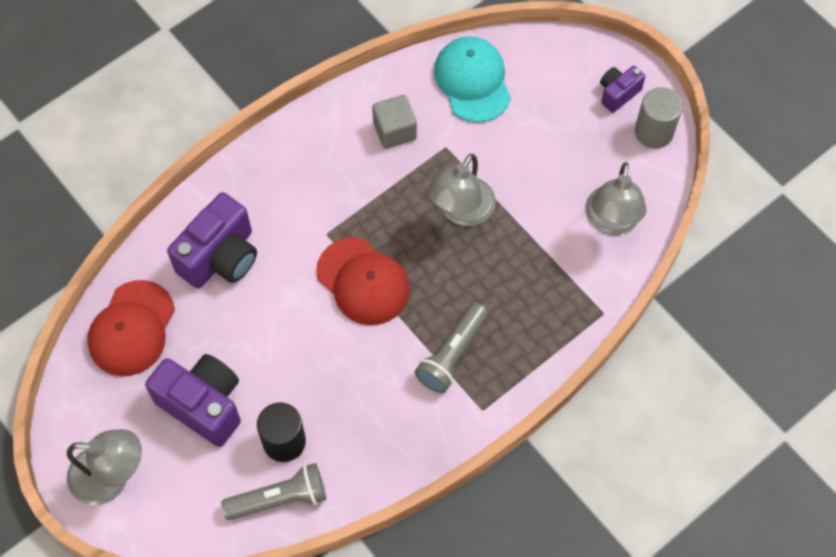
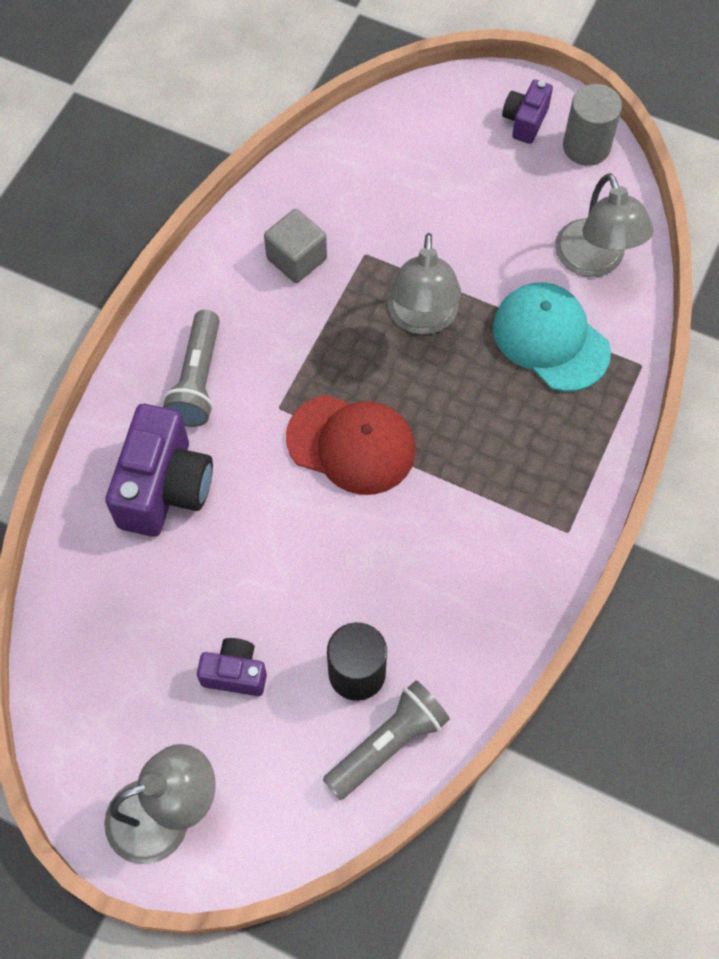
camera: 25 degrees left, 0 degrees up
(132, 328) = (98, 620): red cap -> none
(203, 405) = (235, 673): purple camera -> purple camera, size x0.54
(452, 354) = (499, 483): grey flashlight -> grey flashlight (197, 379)
(472, 81) = (356, 169): turquoise cap -> turquoise cap (550, 339)

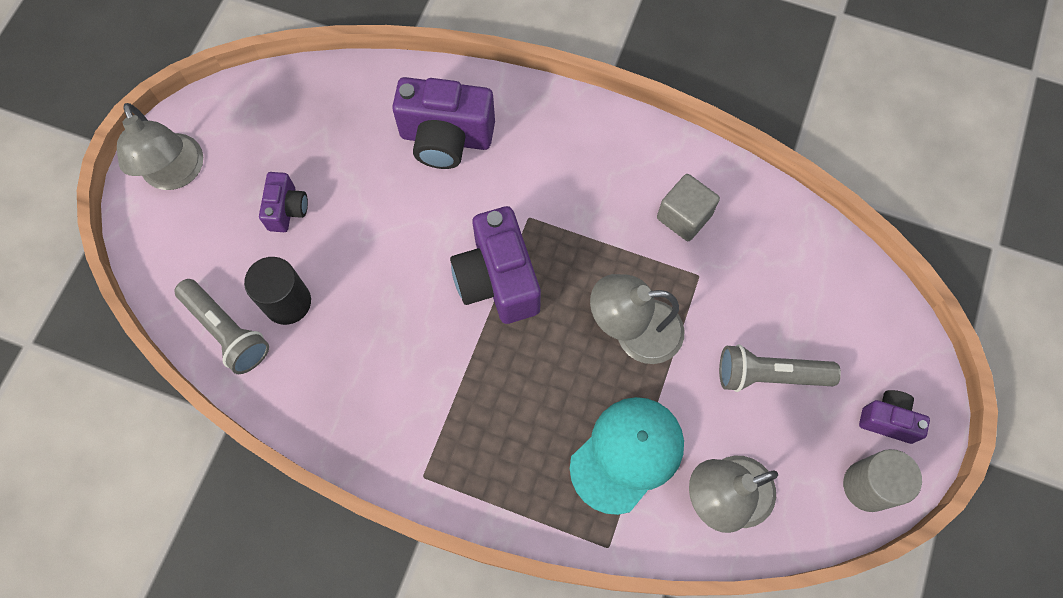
camera: 85 degrees right, 5 degrees up
(197, 379) = (549, 150): grey flashlight -> grey flashlight (769, 375)
(351, 444) = (497, 280): red cap -> purple camera

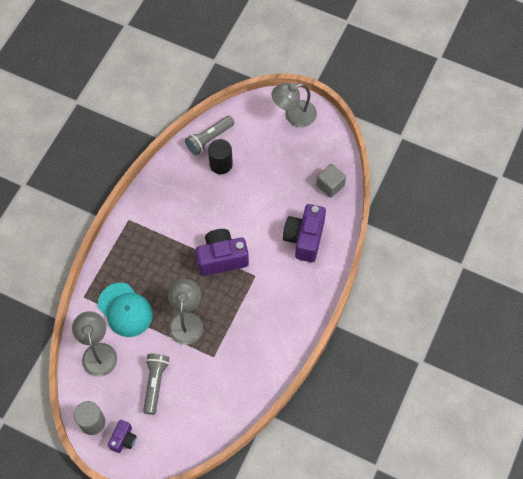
camera: 95 degrees right, 5 degrees down
(287, 209) = (270, 164): purple camera -> none
(684, 216) = (248, 353): grey cube -> grey cube (330, 185)

